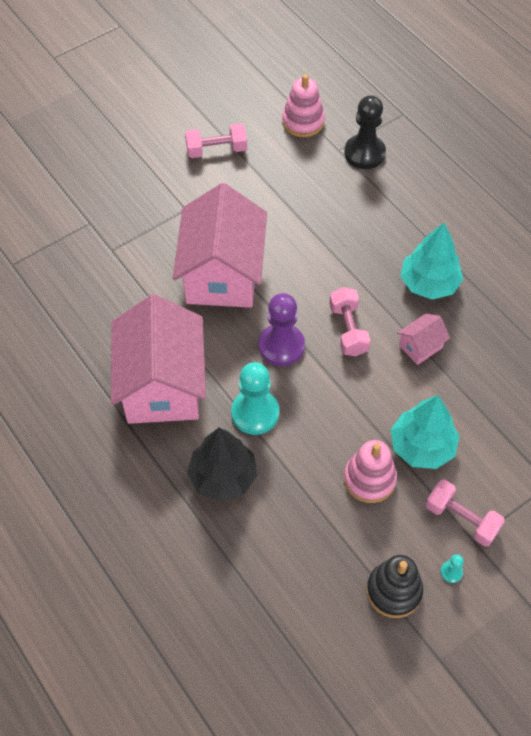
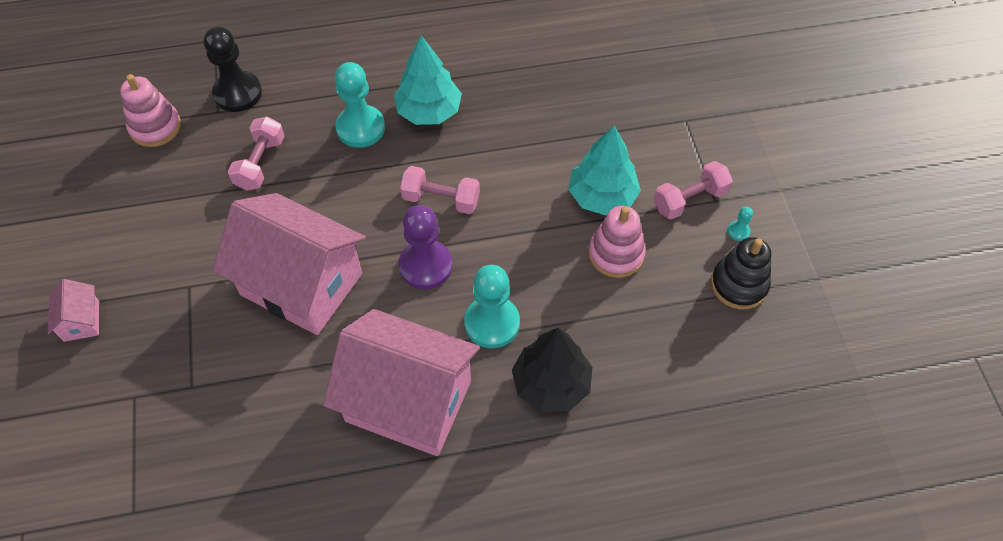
camera: 65 degrees left, 0 degrees up
(216, 150) = (129, 222): pink dumbbell -> pink dumbbell (260, 163)
(382, 245) = (360, 128): none -> turquoise pawn
(420, 346) = (495, 150): pink house -> pink house (81, 321)

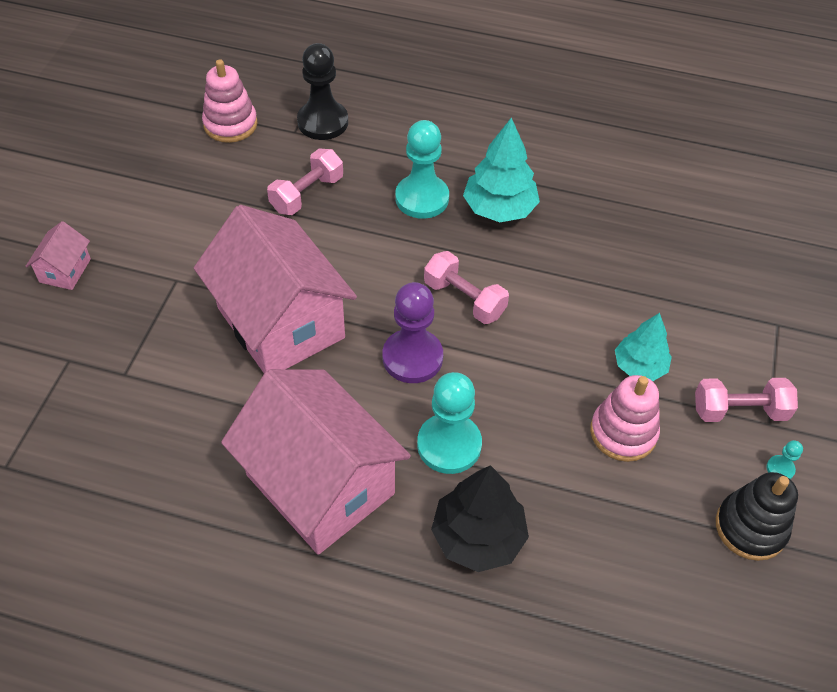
camera: 25 degrees right, 5 degrees down
(602, 196) = (639, 366): turquoise tree -> turquoise tree, size x0.67

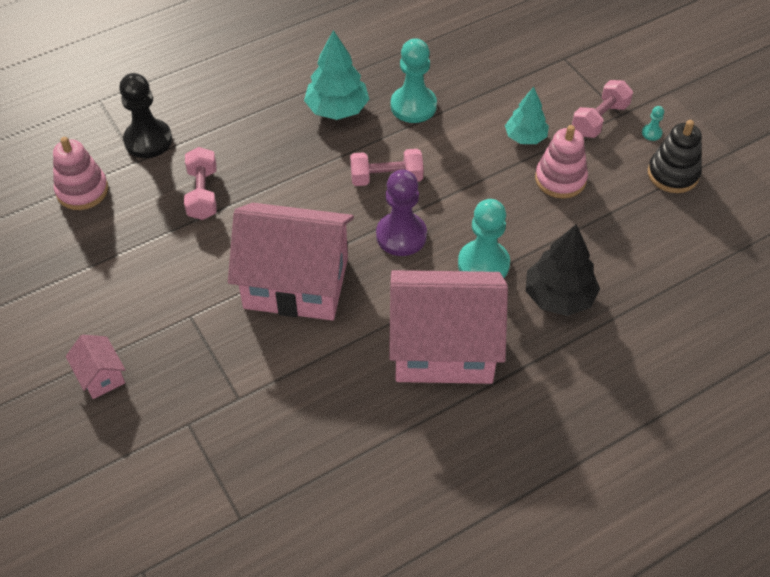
camera: 45 degrees left, 0 degrees up
(422, 198) = (281, 139): turquoise pawn -> turquoise pawn (413, 106)

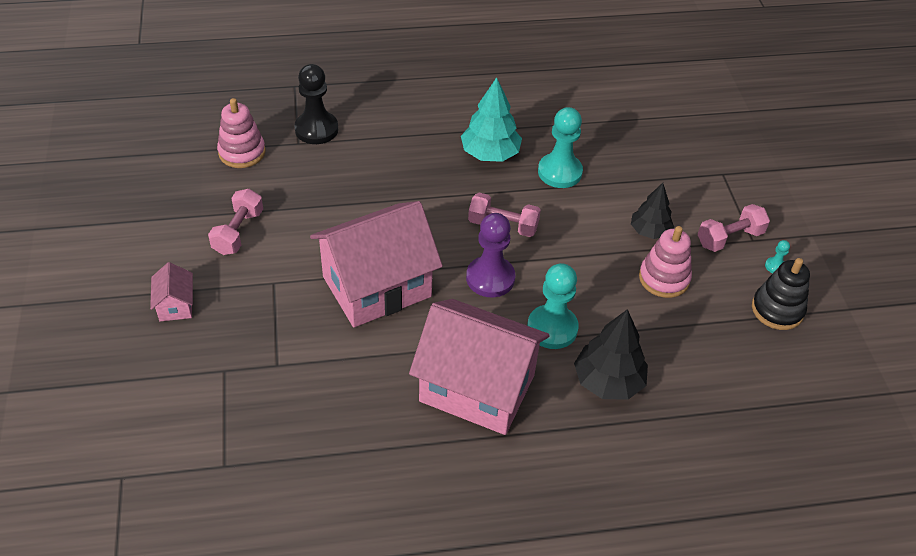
camera: 20 degrees right, 5 degrees down
(202, 194) = (338, 187): pink dumbbell -> pink dumbbell (238, 232)
(296, 283) = (377, 286): pink house -> pink house turned 60 degrees counterclockwise
(525, 137) = (650, 231): turquoise tree -> black tree

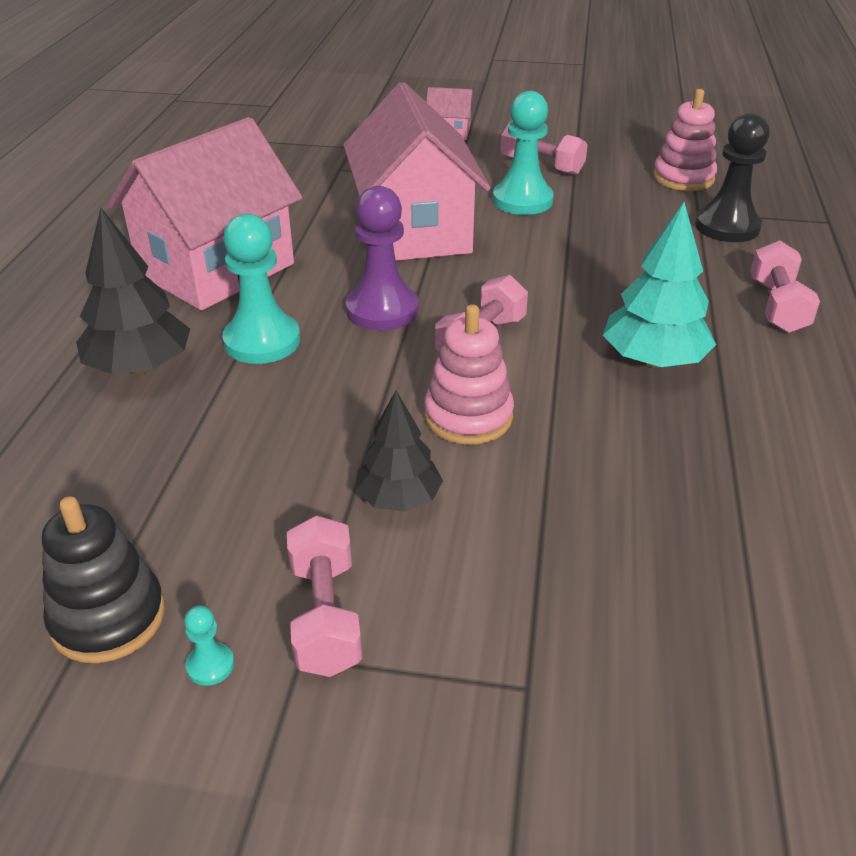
camera: 110 degrees right, 10 degrees down
(412, 109) = (777, 306): none -> pink dumbbell
(559, 172) = (590, 426): turquoise pawn -> turquoise pawn (522, 201)
(664, 278) = (280, 481): pink stacking toy -> pink stacking toy (468, 416)

